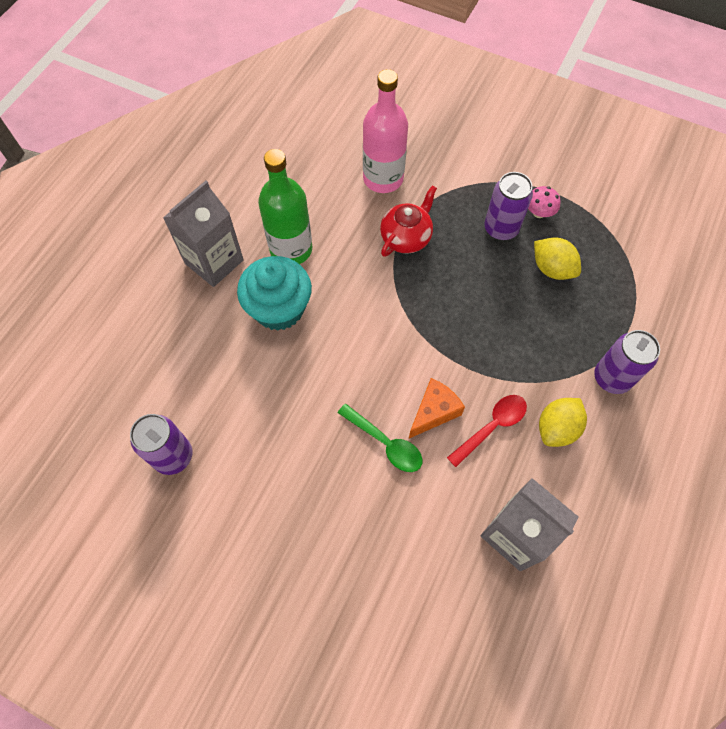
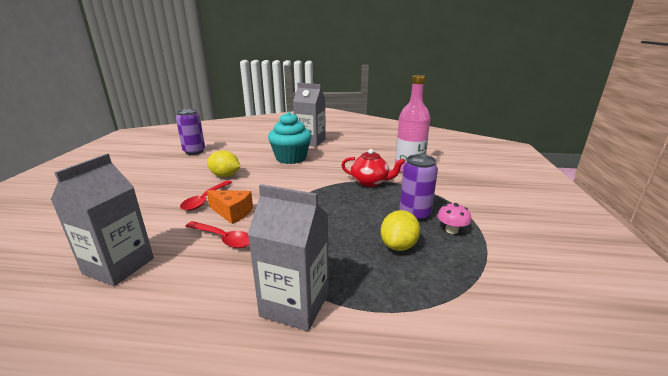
camera: 70 degrees right, 40 degrees down
(291, 249) = (332, 155): green bottle -> none
(385, 443) = (205, 200): green spoon -> red spoon
(556, 428) = (226, 274): yellow lemon -> yellow lemon (225, 176)
(611, 378) = (295, 304): purple can -> grey carton

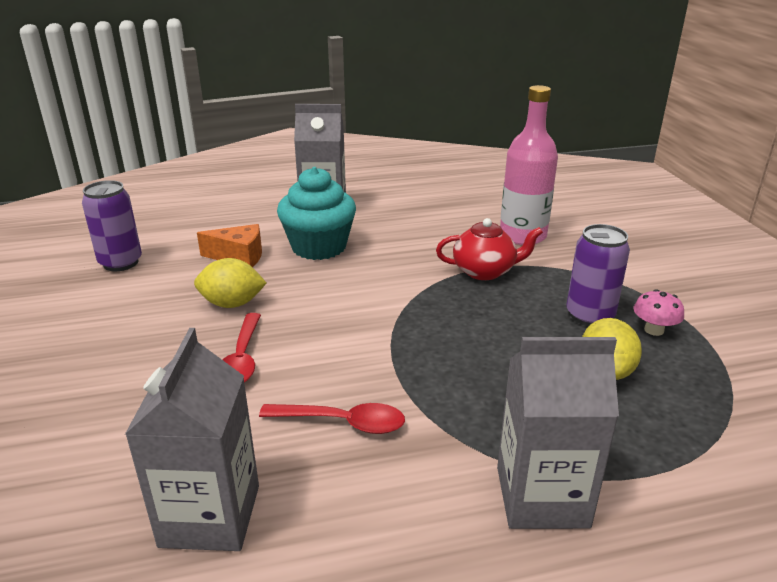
camera: 20 degrees left, 5 degrees up
(232, 213) = (313, 373): orange cheese -> orange cheese (239, 257)

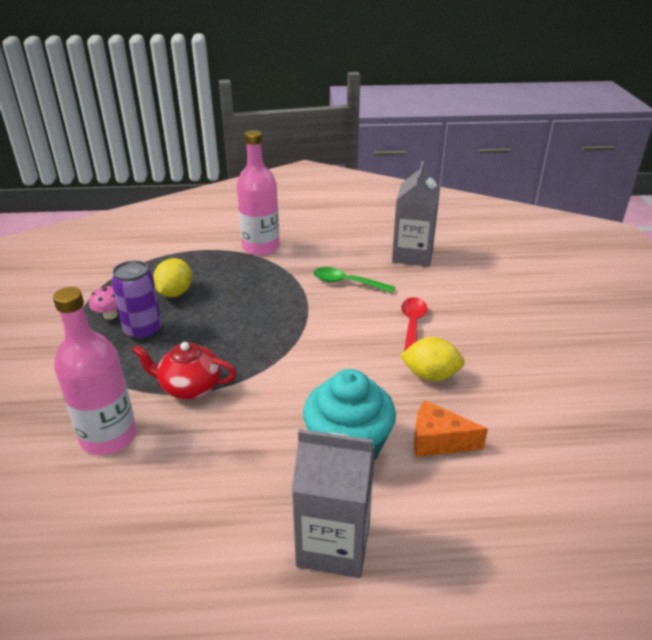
camera: 170 degrees left, 5 degrees up
(121, 263) = (569, 447): purple can -> none
(343, 422) = (347, 283): red spoon -> green spoon
(542, 497) = (261, 247): grey carton -> pink bottle

